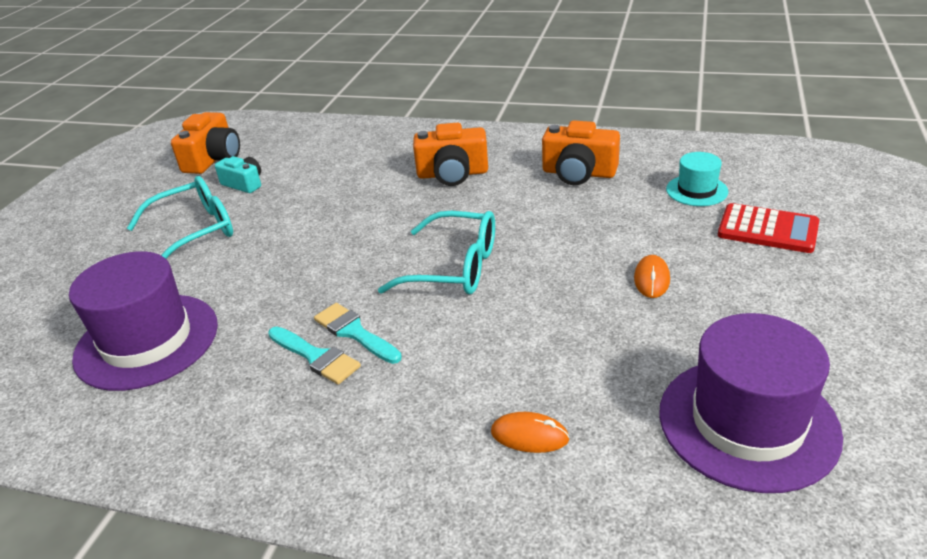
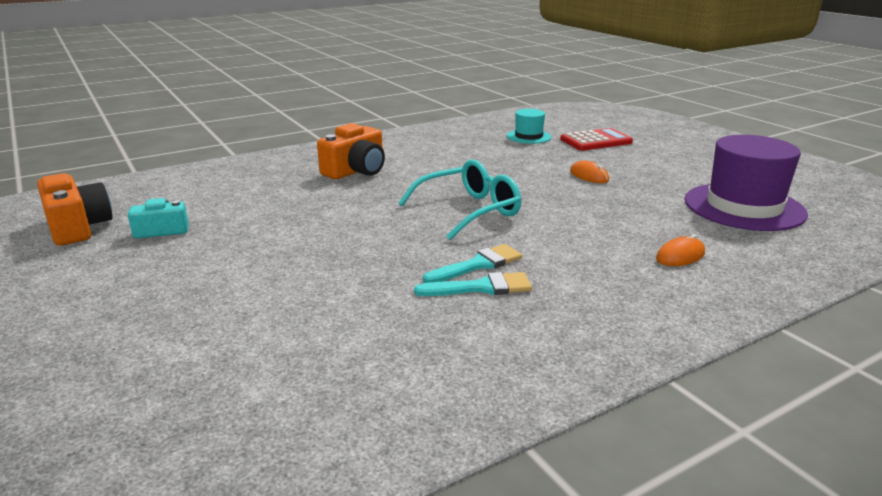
camera: 50 degrees left, 10 degrees down
(147, 341) = (308, 350): purple hat -> none
(195, 231) = (181, 273): turquoise glasses -> none
(354, 332) = (478, 265): turquoise brush -> turquoise brush turned 150 degrees clockwise
(578, 173) = (445, 147): orange camera -> none

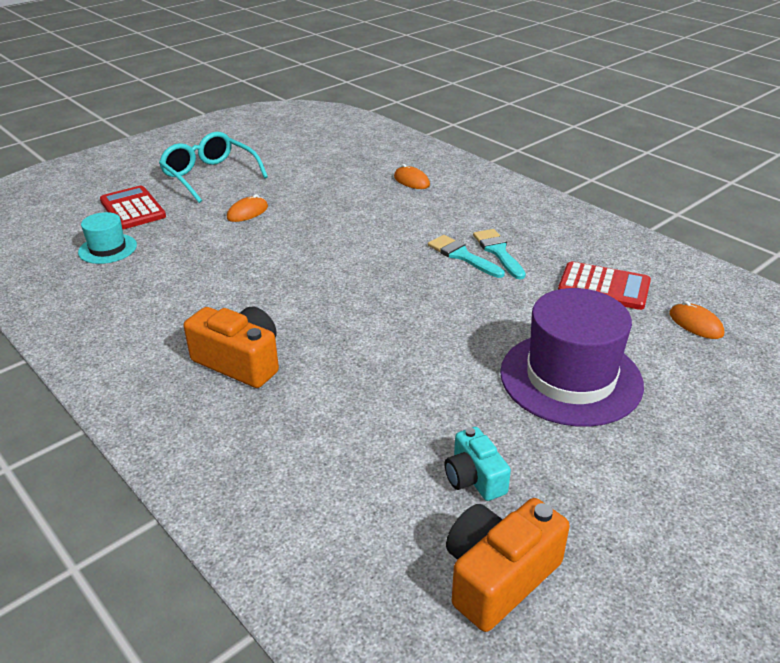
camera: 100 degrees left, 10 degrees up
(242, 401) = (695, 324): none -> orange mouse
(368, 346) = (603, 287): none -> red calculator
(469, 211) = (352, 269): turquoise glasses -> turquoise glasses (209, 176)
(744, 207) = (313, 154): purple hat -> purple hat (570, 378)

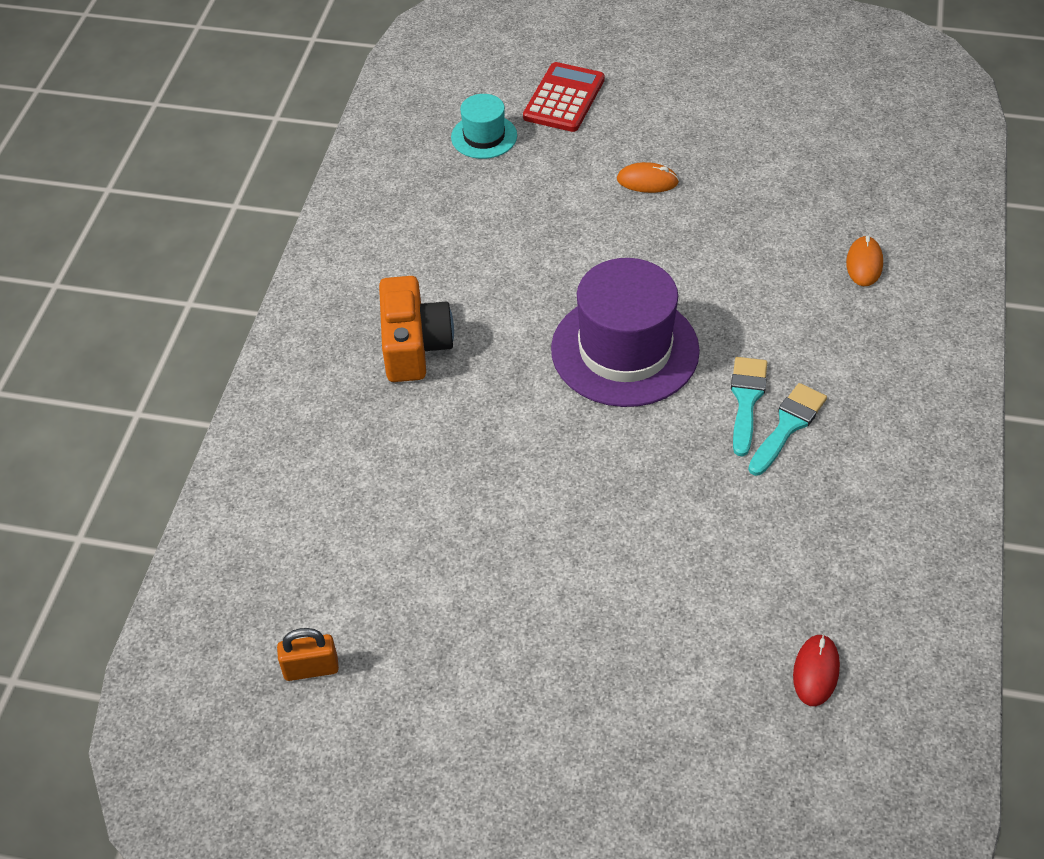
camera: 55 degrees right, 15 degrees up
(209, 176) = (685, 101): turquoise glasses -> none
(474, 478) = (406, 596): turquoise camera -> none
(498, 576) = (311, 668): orange camera -> orange padlock
(570, 378) = (609, 600): purple hat -> purple hat (625, 350)
(603, 287) = (810, 555): red calculator -> none
(695, 324) = (815, 671): orange mouse -> red mouse

